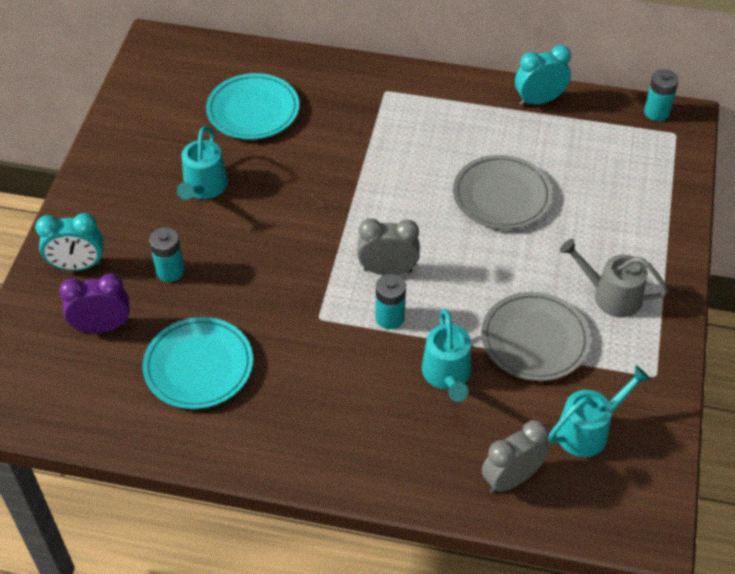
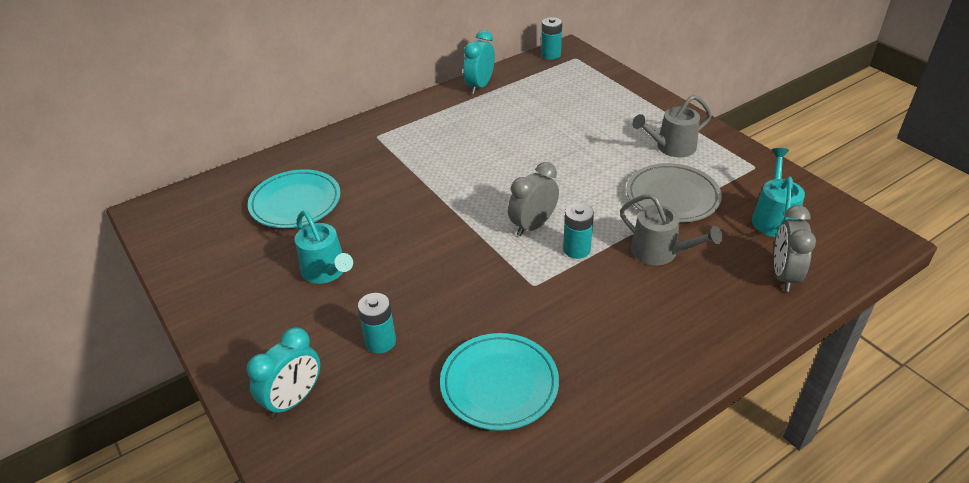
camera: 45 degrees left, 10 degrees down
(102, 327) = (381, 424): purple clock -> none
(447, 375) = (660, 252): turquoise watering can -> grey watering can
(501, 196) = (535, 142): grey plate -> none

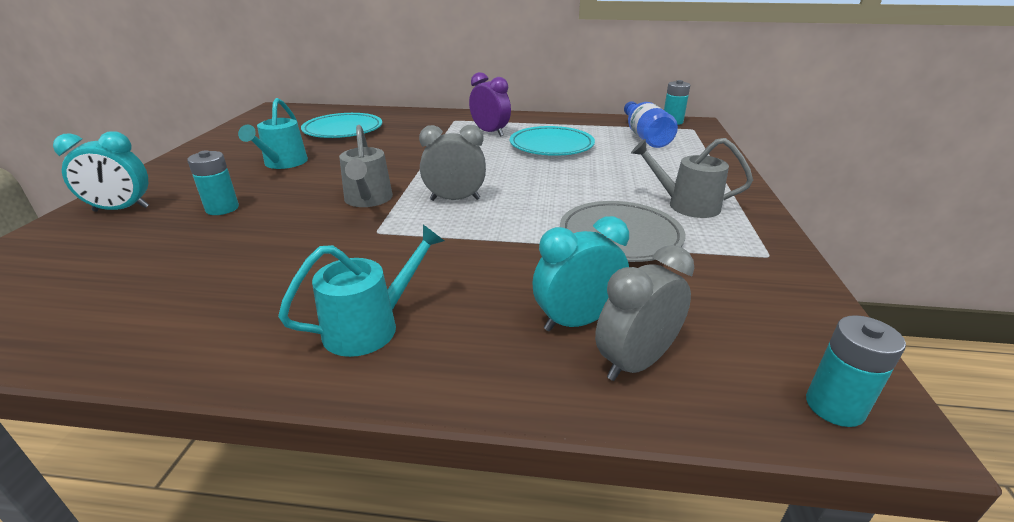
camera: 40 degrees right, 10 degrees down
(435, 137) = (490, 132): none -> purple clock
(480, 86) = (578, 120): turquoise clock -> turquoise clock (577, 321)
(499, 384) = (216, 274): turquoise plate -> turquoise plate (551, 146)
(557, 85) = (645, 137): none -> blue bottle
(576, 249) = (456, 228): turquoise battery -> turquoise battery (834, 406)
(660, 252) = (526, 267): grey watering can -> grey watering can (368, 200)
(773, 218) = (717, 305): turquoise watering can -> turquoise watering can (370, 326)

